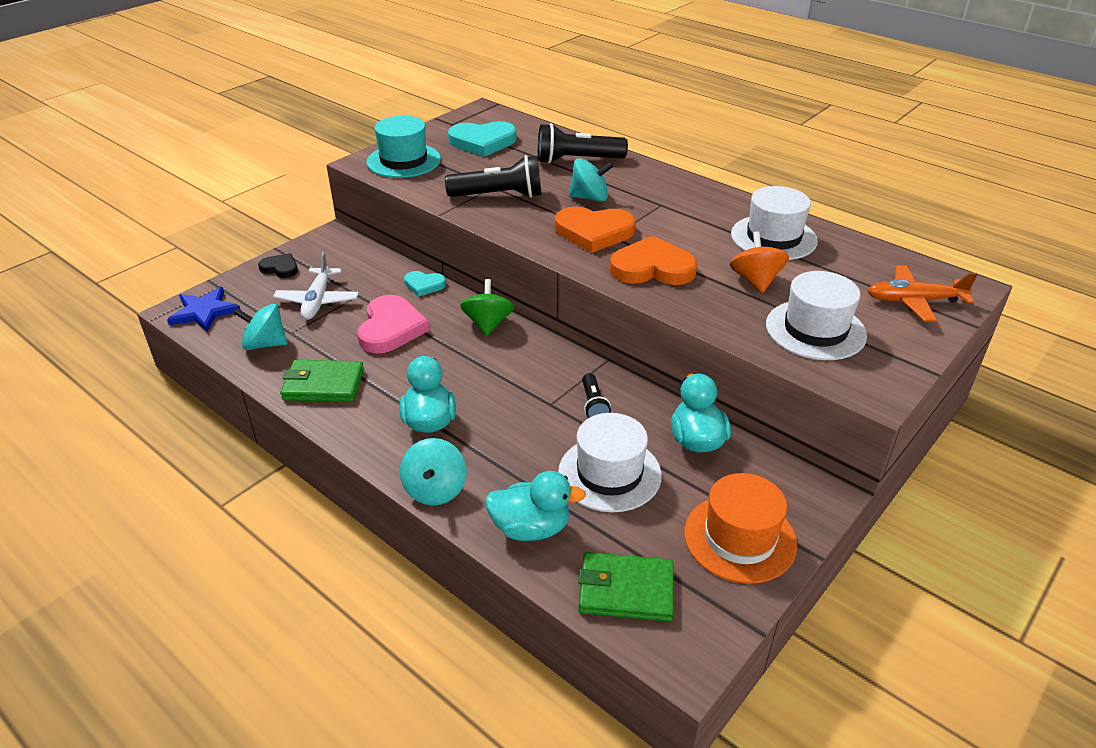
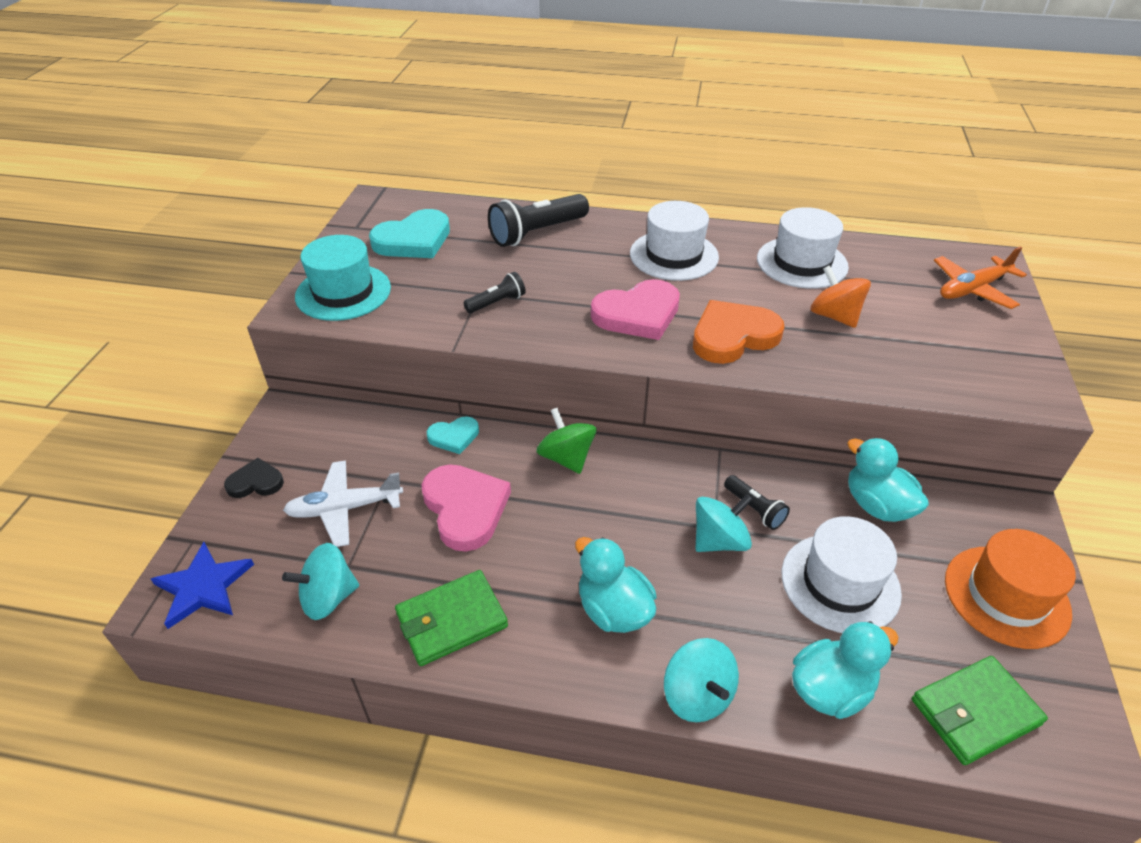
camera: 30 degrees left, 5 degrees up
(317, 301) = (344, 508): white plane -> white plane turned 105 degrees clockwise
(499, 195) = (497, 302): black flashlight -> black flashlight, size x0.54
(590, 198) = (593, 274): turquoise spinning top -> turquoise spinning top (719, 540)
(594, 232) = (638, 314): orange heart -> pink heart
(815, 330) = (933, 351): white hat -> white hat (674, 255)

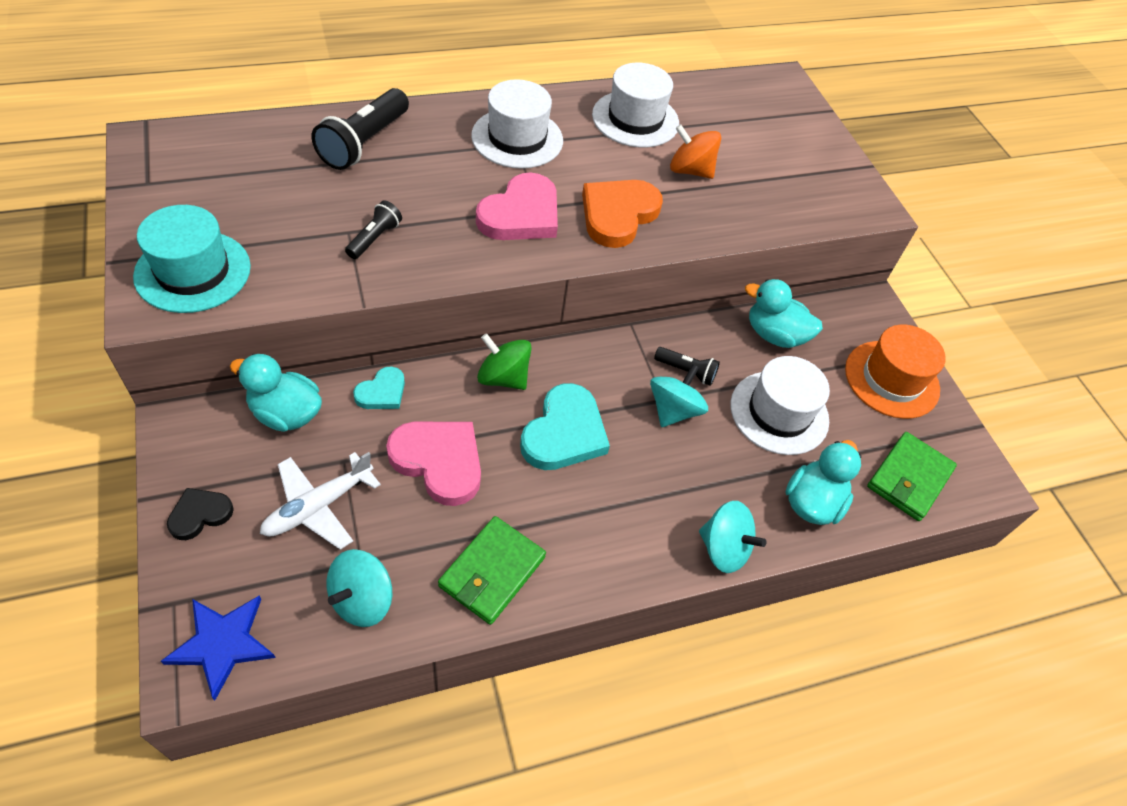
camera: 35 degrees left, 10 degrees up
(413, 240) = (231, 184): turquoise heart -> turquoise heart (564, 433)
(613, 610) = (623, 505): turquoise duck -> turquoise duck (286, 413)
(972, 289) = (782, 114): orange plane -> none

